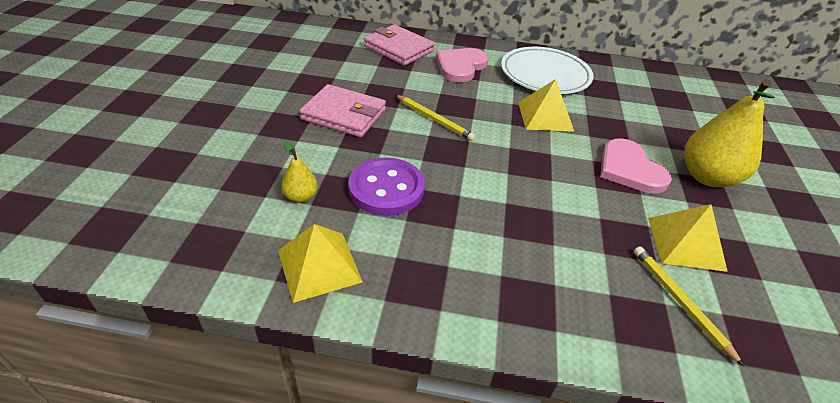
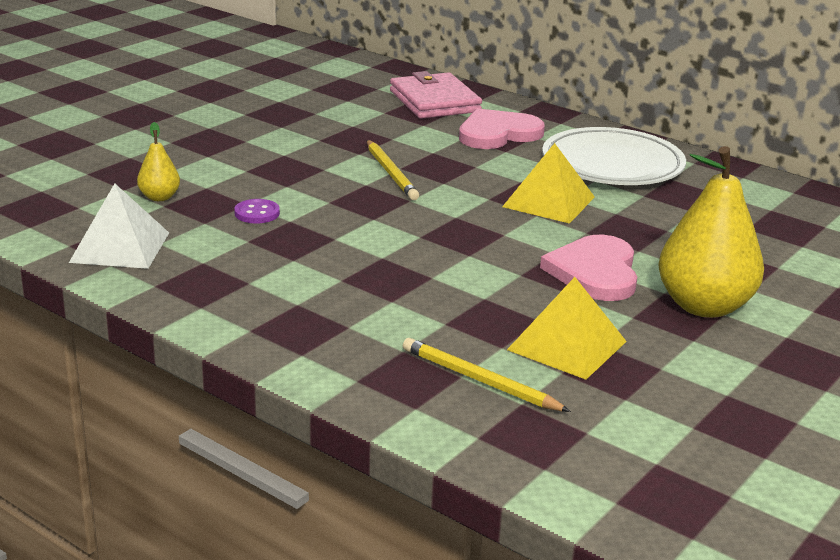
camera: 30 degrees right, 15 degrees down
(319, 266) = (120, 247): yellow pyramid -> white pyramid
(344, 114) = (285, 146): pink wallet -> none
(386, 189) = (257, 213): purple button -> purple button, size x0.47
(680, 302) = (480, 380): yellow pencil -> yellow pencil turned 60 degrees counterclockwise

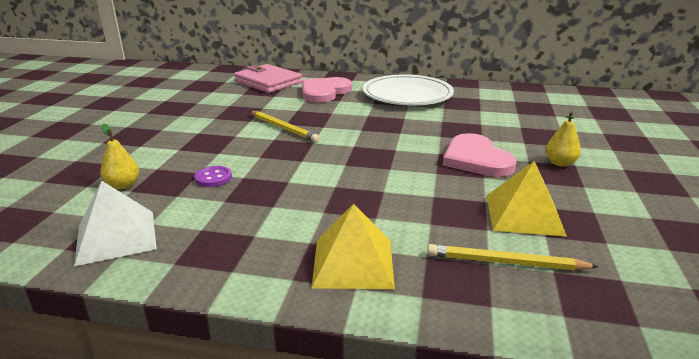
camera: 25 degrees left, 0 degrees up
(548, 202) = (398, 123): yellow pyramid -> yellow pyramid (353, 263)
(704, 306) = (560, 163): yellow pear -> yellow pear, size x0.47

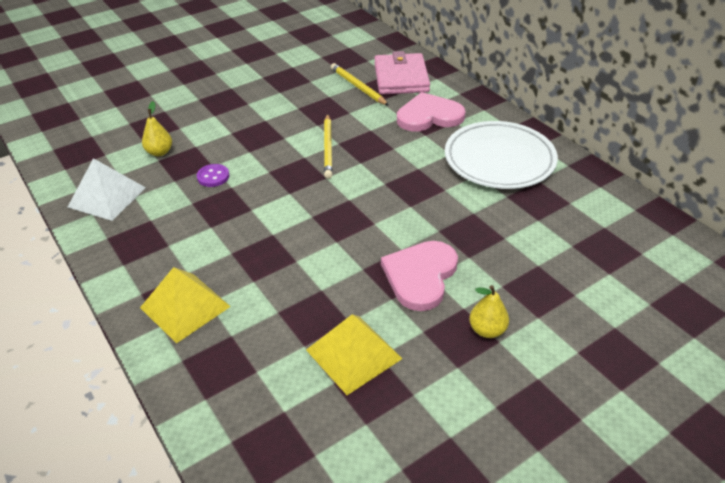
camera: 45 degrees right, 15 degrees up
(506, 262) = (267, 379): yellow pencil -> yellow pencil (358, 87)

